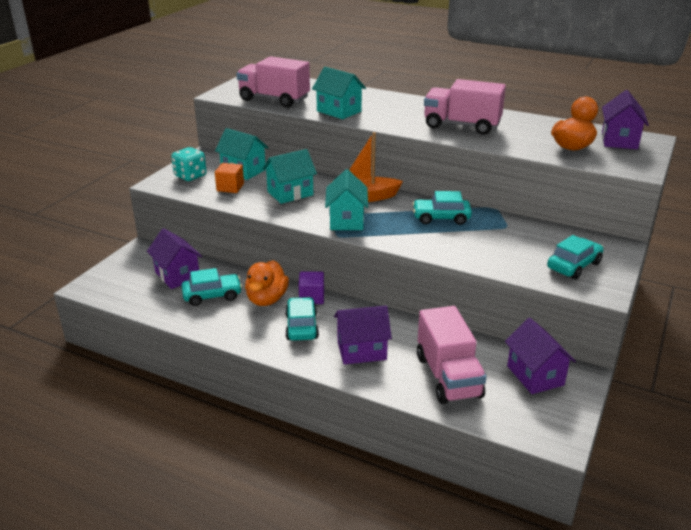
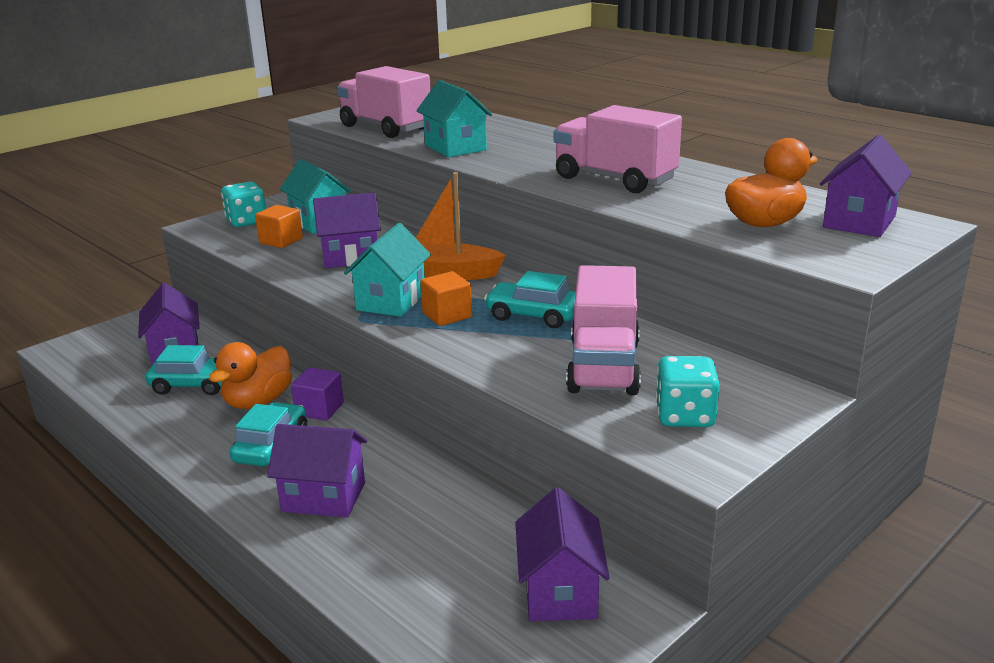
camera: 20 degrees right, 5 degrees down
(290, 193) = (350, 257): turquoise house -> purple house
(390, 225) = (447, 315): none -> orange cube
(448, 376) = (419, 563): pink truck -> pink truck (604, 367)
(573, 266) = (685, 416): turquoise car -> turquoise dice

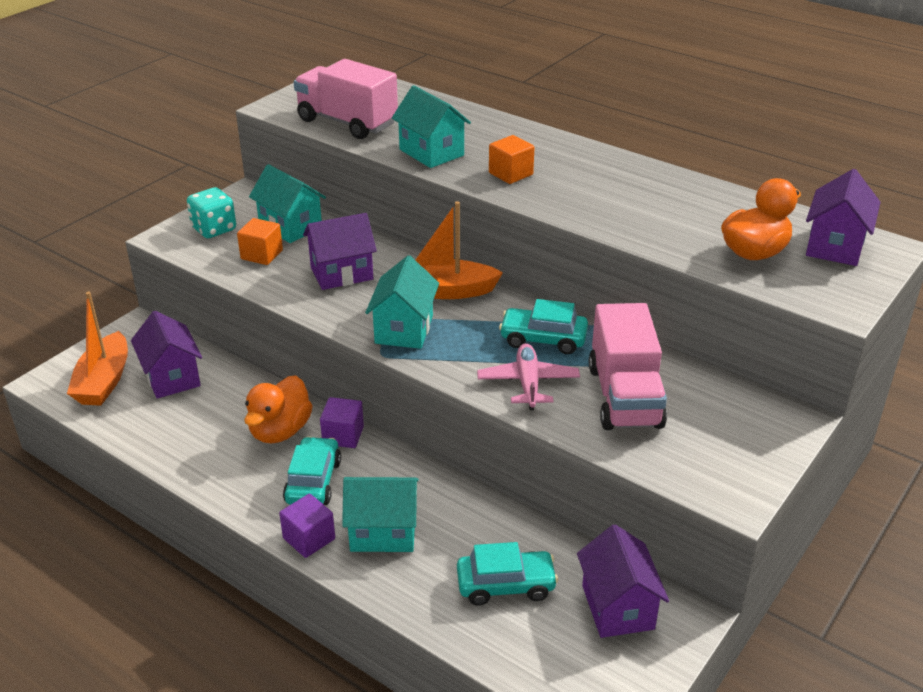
camera: 10 degrees left, 10 degrees up
(110, 352) = (104, 381): none -> orange boat
(194, 385) = (208, 416): turquoise car -> turquoise car (506, 585)
(243, 496) = (309, 538): none -> purple cube
(323, 497) = (383, 532): purple house -> turquoise house
(447, 315) = (463, 344): orange cube -> orange cube (510, 174)
(501, 350) = (528, 383): none -> pink plane
(614, 179) = (602, 195): pink truck -> none
(685, 416) = (708, 447): turquoise dice -> none

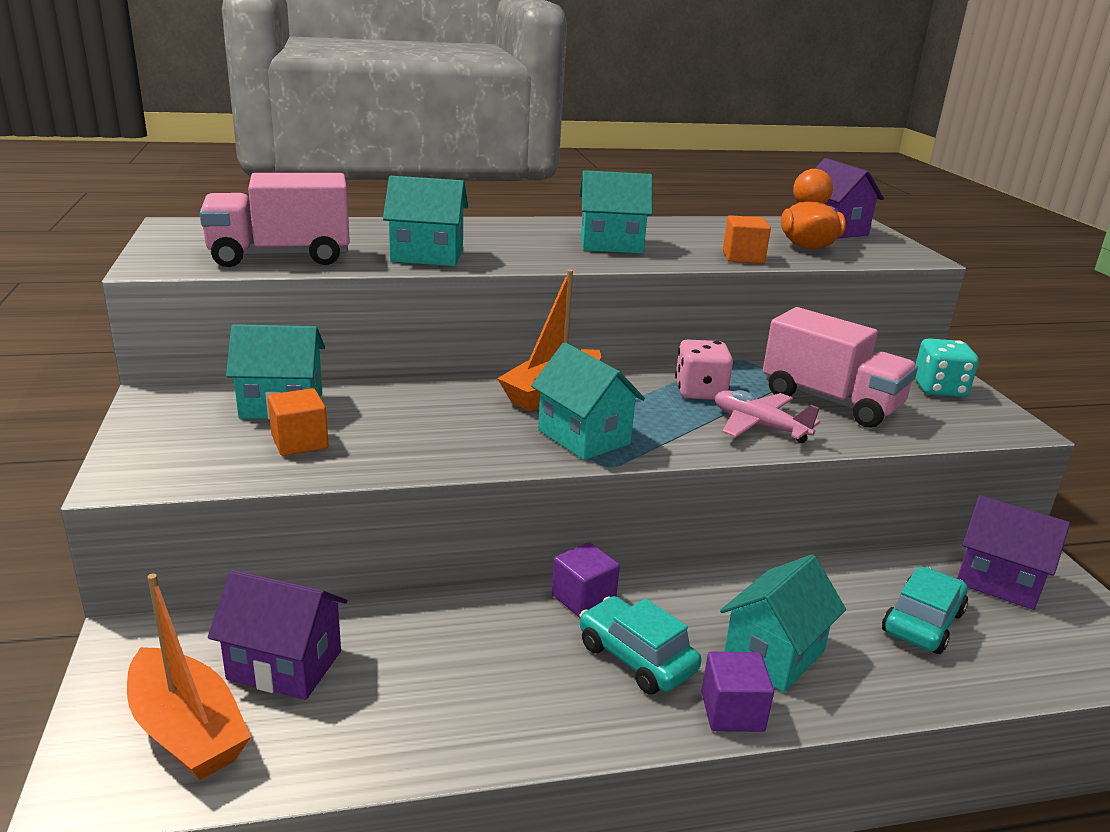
camera: 50 degrees left, 10 degrees down
(214, 229) = (182, 444): turquoise dice -> turquoise dice (939, 389)
(280, 431) = (516, 635): orange duck -> none
(341, 273) = (426, 421): purple house -> none
(510, 174) = (534, 251): orange cube -> orange cube (743, 257)
(543, 339) = (700, 392): turquoise car -> pink dice
(582, 188) = (611, 245): none -> turquoise house

